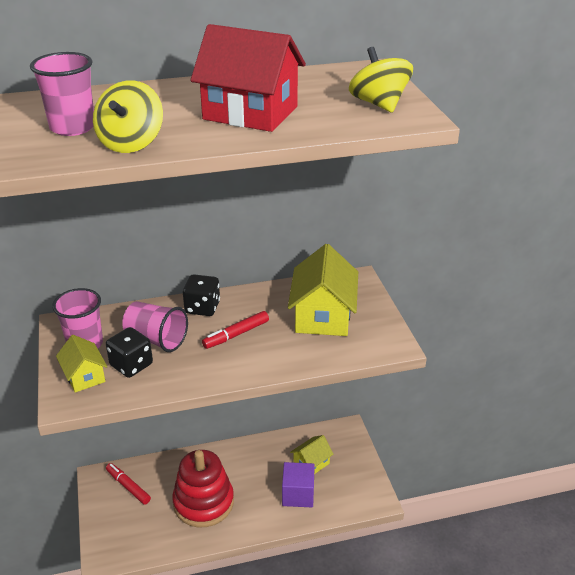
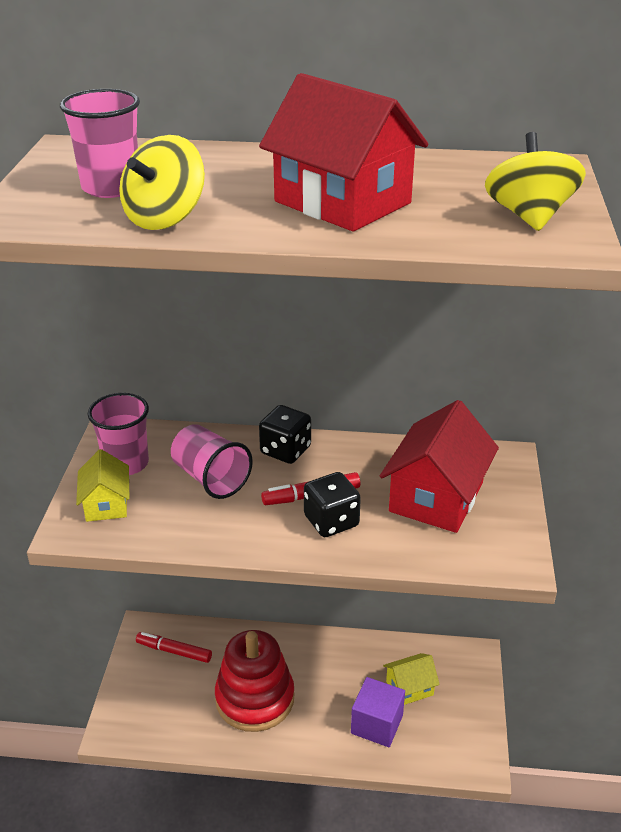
camera: 20 degrees right, 0 degrees up
(128, 486) = (174, 651): red marker -> red marker turned 45 degrees counterclockwise
(131, 365) = (166, 503): black dice -> black dice (331, 521)
(323, 316) = (436, 497): yellow house -> red house

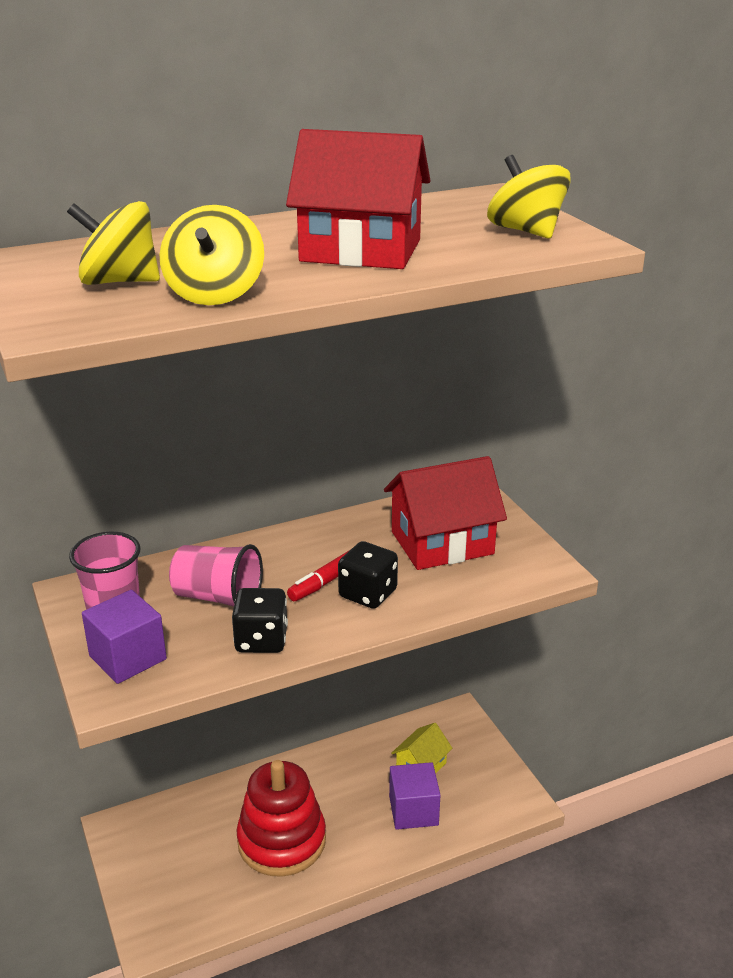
camera: 30 degrees left, 5 degrees down
(106, 504) = (128, 657): yellow house -> purple cube
(111, 188) = (119, 282): pink cup -> yellow spinning top
(174, 651) = (165, 834): red marker -> none
(285, 450) = (271, 549): black dice -> black dice (261, 640)
(436, 497) = (442, 543): red house -> red house turned 75 degrees clockwise

